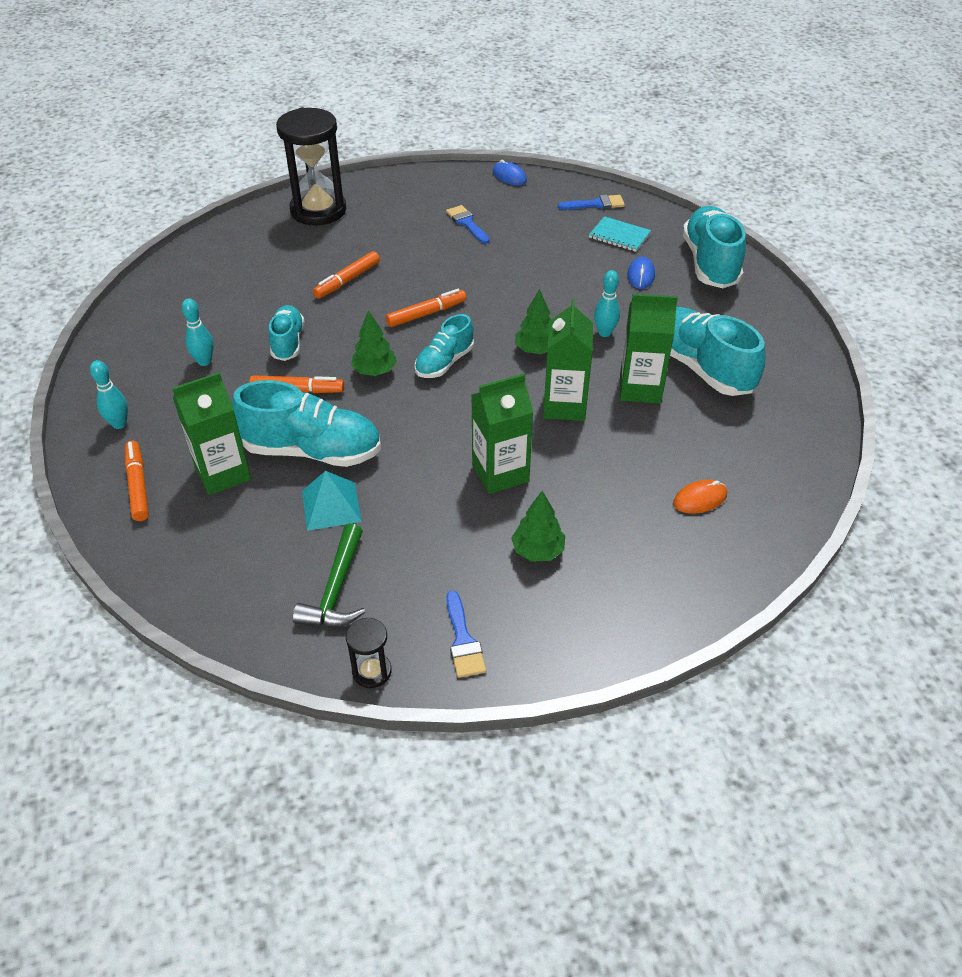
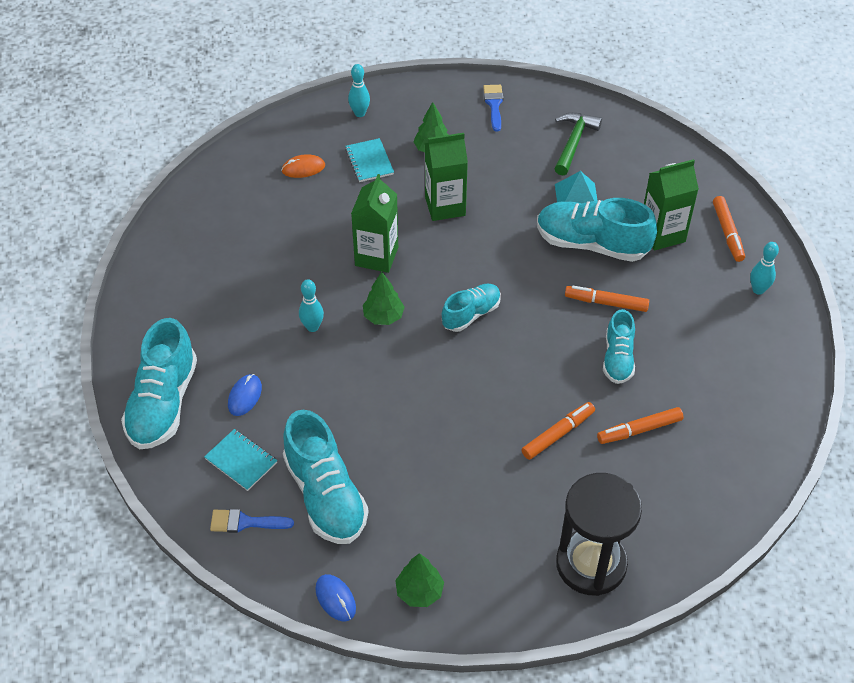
camera: 170 degrees left, 5 degrees up
(204, 361) = (696, 346): turquoise bowling pin -> turquoise bowling pin (359, 113)
(372, 671) = (552, 96): black hourglass -> none
(374, 371) = (536, 313): green tree -> green tree (419, 592)
(426, 314) = (479, 375): orange marker -> orange marker (639, 430)
(467, 223) = (411, 510): blue brush -> none
(617, 520) = (369, 161): none -> turquoise notebook
(640, 388) = (306, 264): green carton -> none
(700, 367) = (243, 277): turquoise shoe -> turquoise shoe (325, 495)

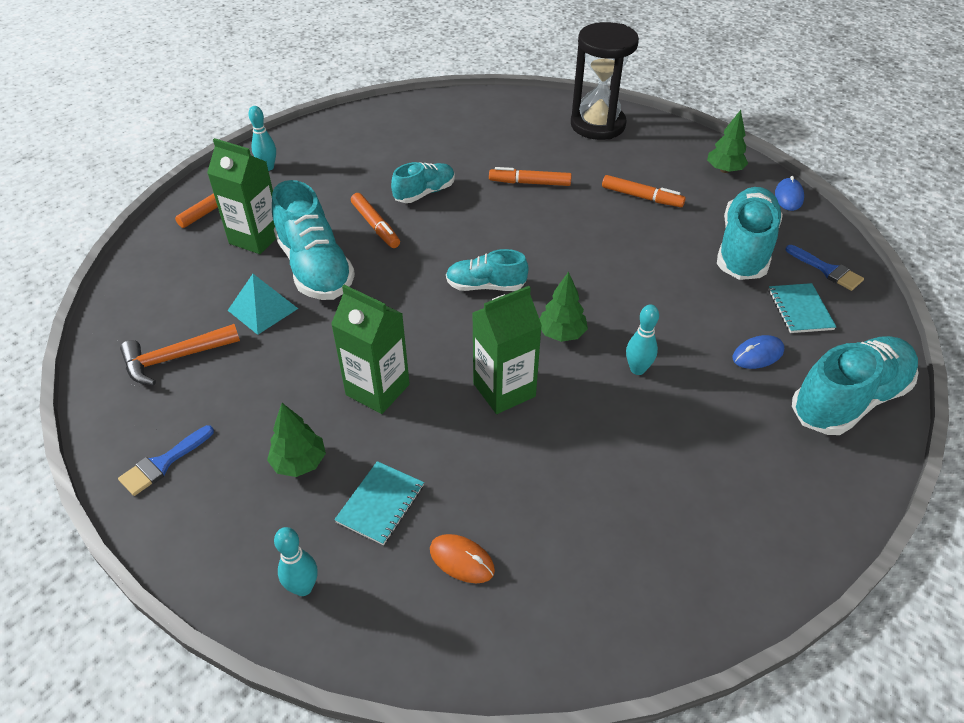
camera: 135 degrees left, 5 degrees down
(573, 142) = (175, 358): green hammer -> orange hammer
(639, 430) = (474, 155): orange marker -> orange marker (641, 197)

